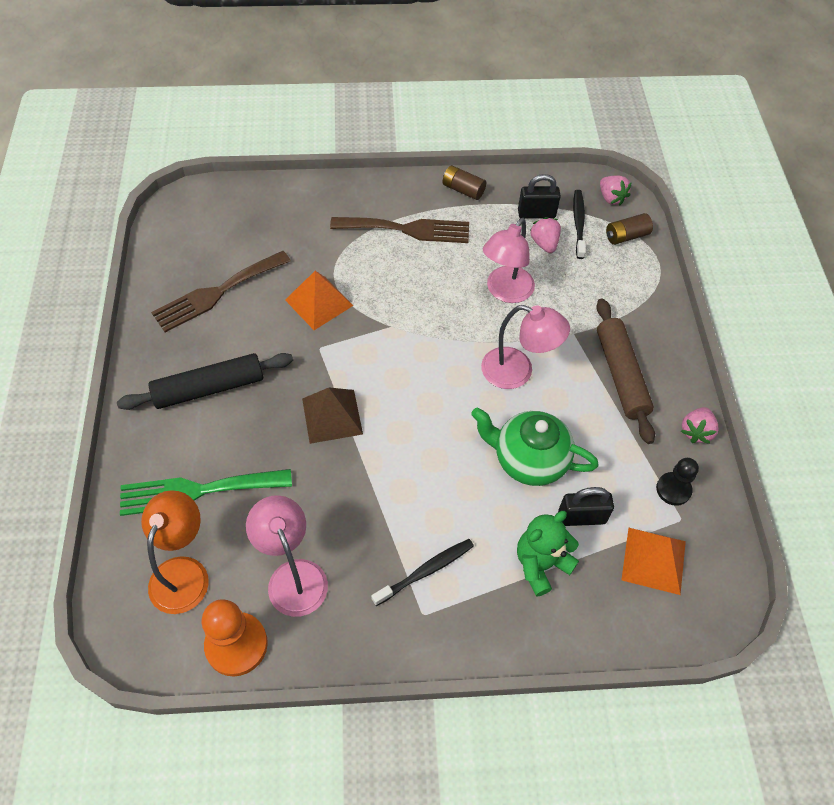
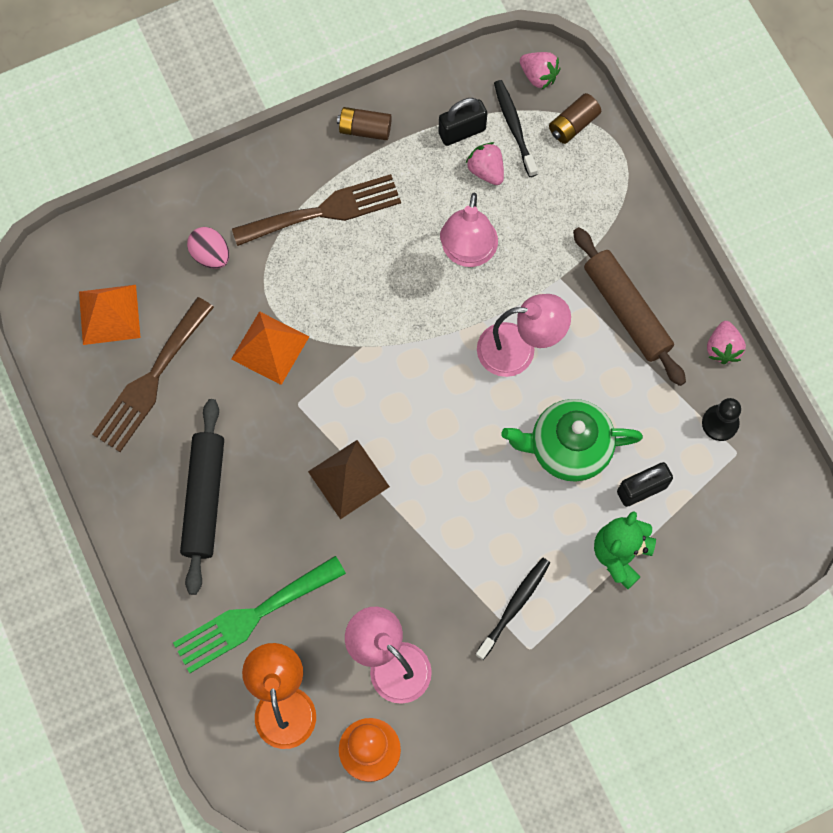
camera: 20 degrees left, 15 degrees up
(209, 388) = (204, 498): black rolling pin -> black rolling pin turned 45 degrees counterclockwise
(307, 229) = (211, 255): none -> pink egg
(653, 560) = (724, 507): orange pyramid -> orange pyramid (109, 314)

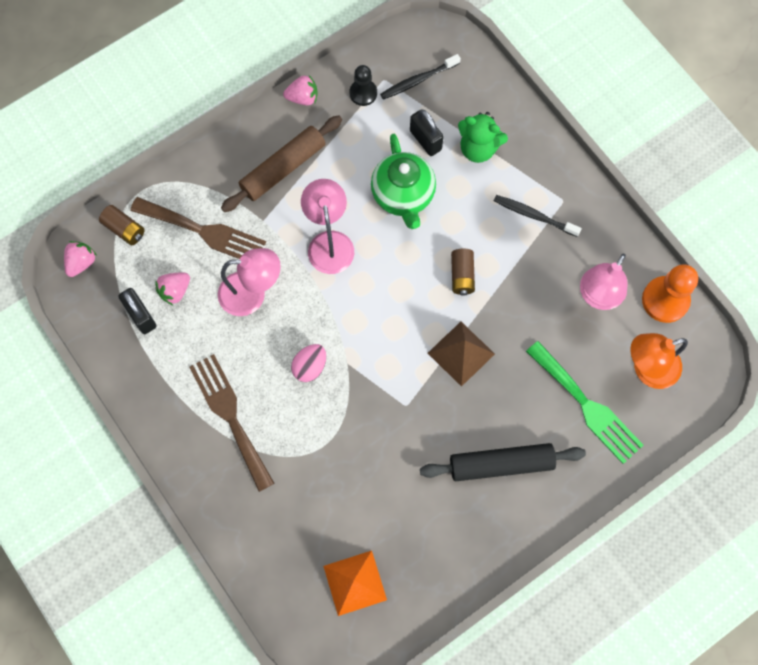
camera: 100 degrees left, 0 degrees up
(151, 380) = (408, 532): brown fork -> brown fork (204, 231)
(211, 255) = (285, 505): pink egg -> pink egg (310, 367)
(270, 347) = (361, 437): orange pyramid -> none
(365, 129) = (148, 396): brown battery -> brown battery (462, 275)
(514, 127) = (132, 275): black toothbrush -> black toothbrush (418, 80)

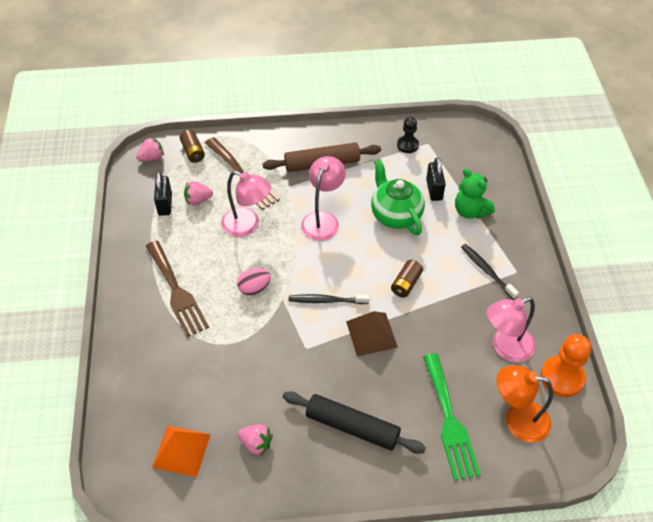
camera: 30 degrees right, 20 degrees down
(230, 416) = (176, 291): brown fork -> brown fork turned 150 degrees clockwise
(303, 98) = (364, 131): pink strawberry -> pink strawberry (256, 444)
(403, 195) = (395, 215): green teapot -> green teapot turned 135 degrees clockwise
(418, 80) = (452, 153): black toothbrush -> black toothbrush (326, 300)

